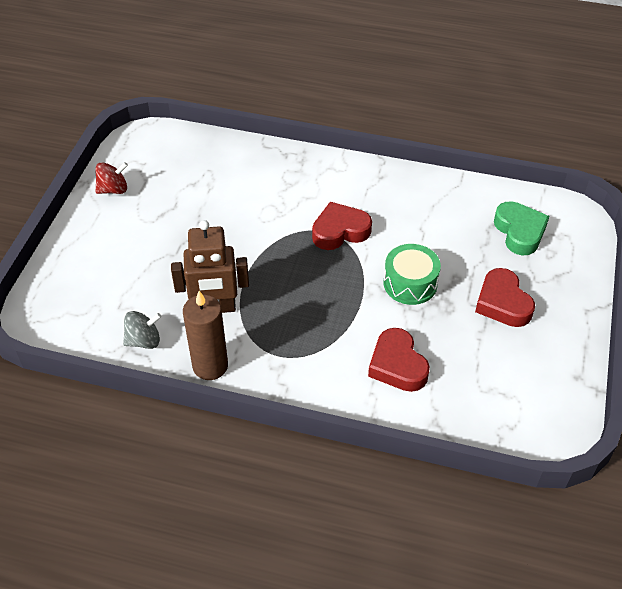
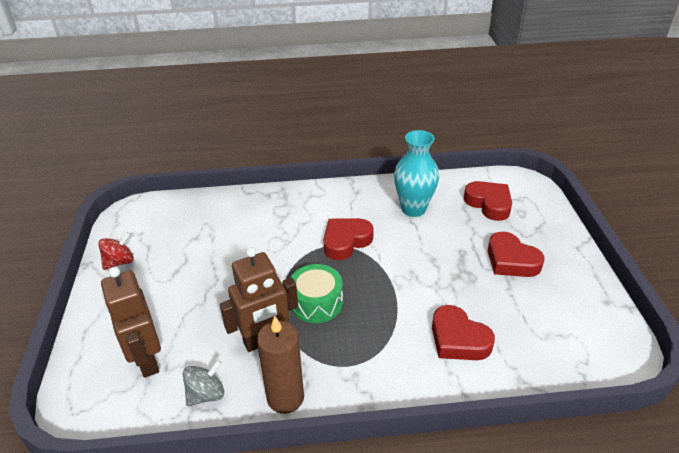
camera: 20 degrees left, 10 degrees down
(105, 293) = (146, 360): none -> brown robot
(410, 283) = (428, 267): green drum -> green drum (316, 303)
(431, 214) = (413, 209): none -> turquoise vase
(519, 232) = (489, 204): green heart -> red heart

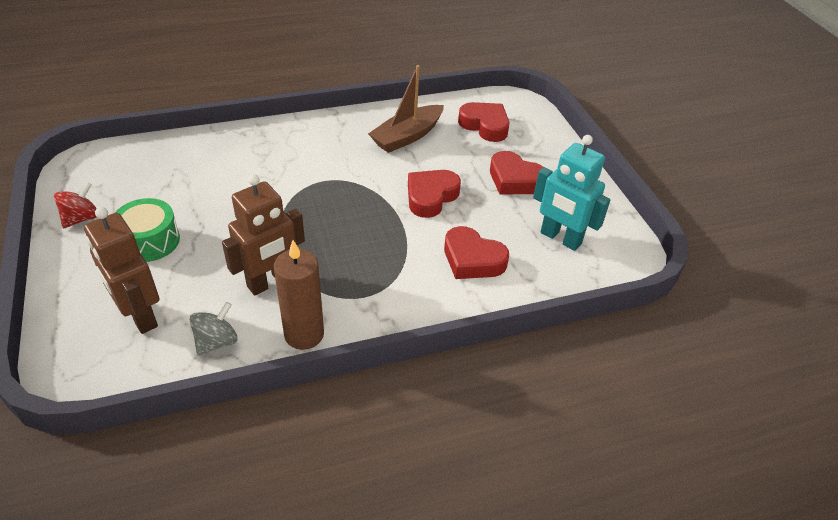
camera: 15 degrees left, 5 degrees up
(316, 303) = (319, 239): green drum -> green drum (150, 241)
(346, 241) = (340, 175): red heart -> red heart (431, 197)
(413, 209) = (407, 136): turquoise vase -> brown boat
(550, 327) = (560, 238): none -> turquoise robot

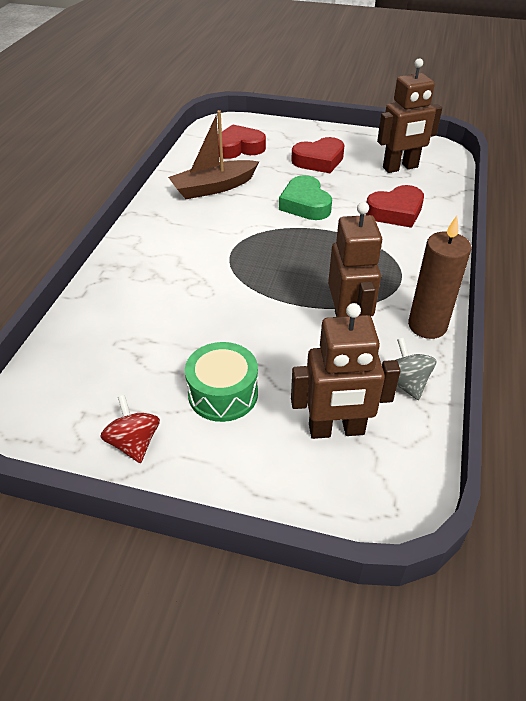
camera: 55 degrees left, 0 degrees up
(407, 136) = (213, 188): brown boat -> brown boat turned 75 degrees clockwise
(431, 197) = (305, 204): red heart -> green heart
(560, 238) = (400, 167): turquoise robot -> brown robot

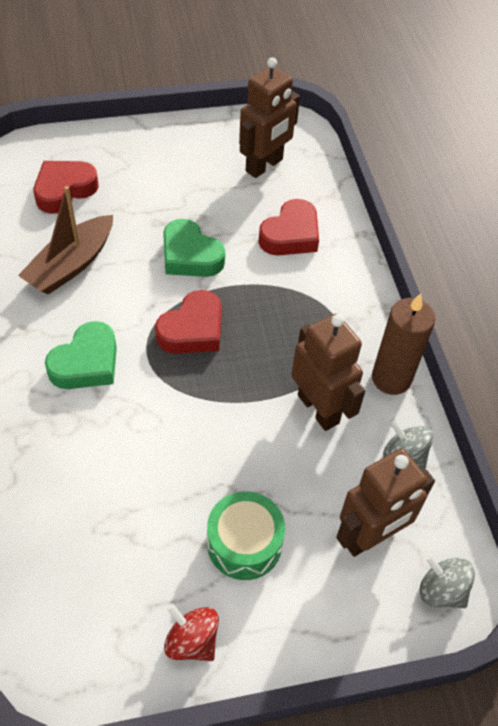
camera: 30 degrees left, 10 degrees up
(183, 244) = (86, 363): none -> green heart
(319, 160) = (170, 182): red heart -> red heart (193, 330)
(380, 497) = (441, 590): none -> grey spinning top

